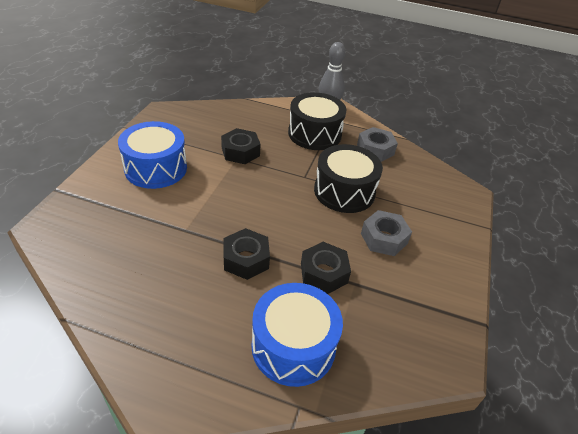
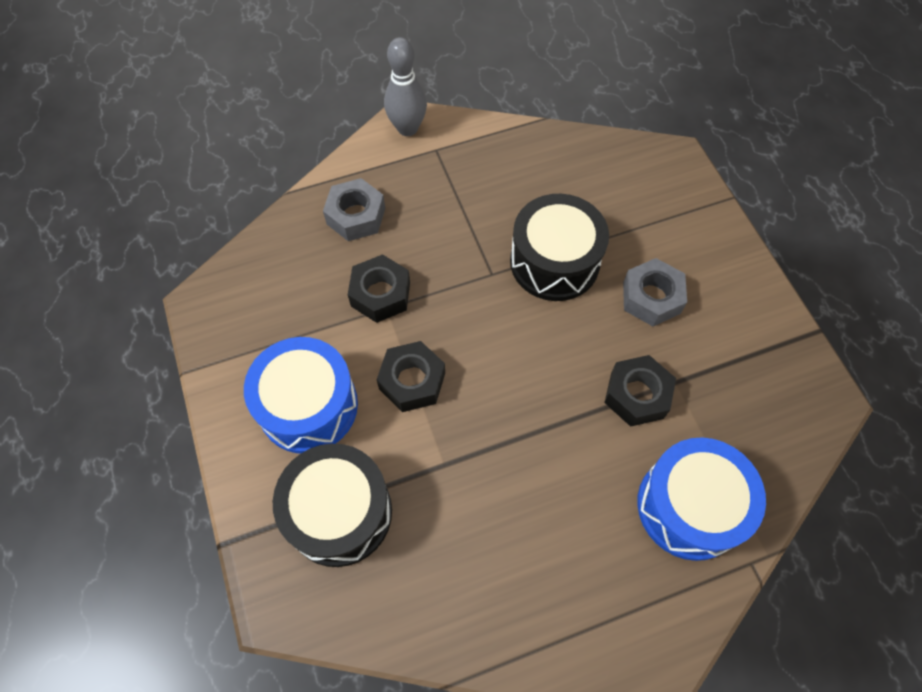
camera: 35 degrees left, 20 degrees up
(246, 259) = (547, 446): black nut -> black nut (412, 381)
(314, 134) = (437, 192): black drum -> black drum (339, 512)
(375, 149) = (528, 165): grey nut -> grey nut (356, 216)

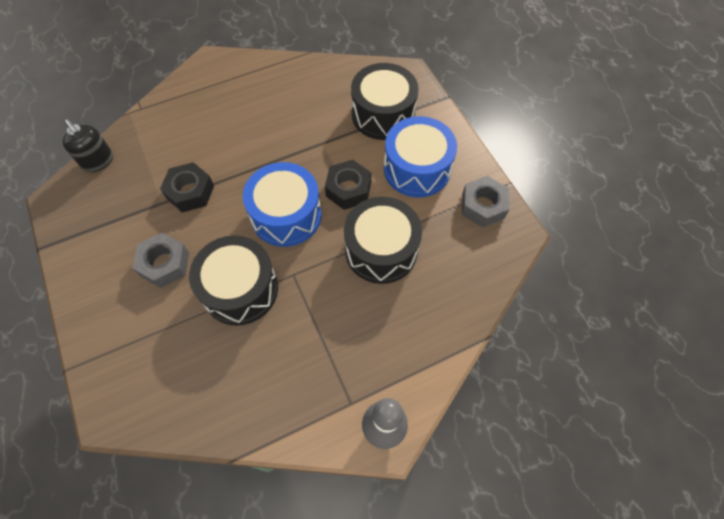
camera: 175 degrees right, 0 degrees up
(356, 216) = (415, 319): grey nut -> grey nut (483, 206)
(380, 294) = (381, 250): black nut -> black drum
(689, 506) = (169, 132): blue drum -> blue drum (286, 215)
(788, 459) = (98, 161): none -> black soap dispenser

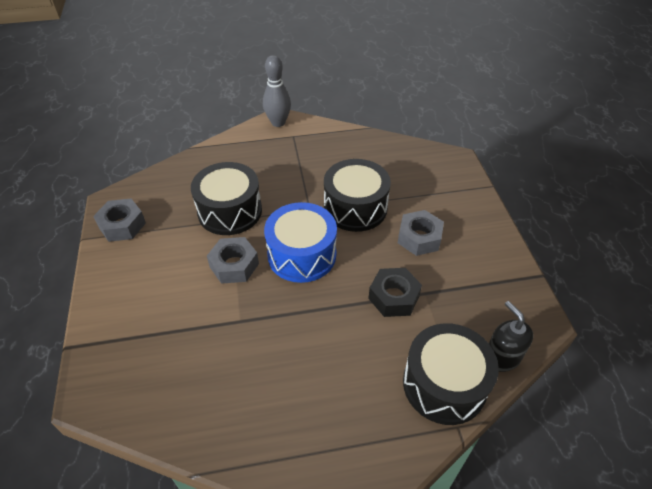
camera: 165 degrees left, 15 degrees down
(348, 189) = (234, 265): black nut -> grey nut
(383, 114) = (155, 340): black drum -> black drum (444, 384)
(417, 169) = (157, 270): blue drum -> none

